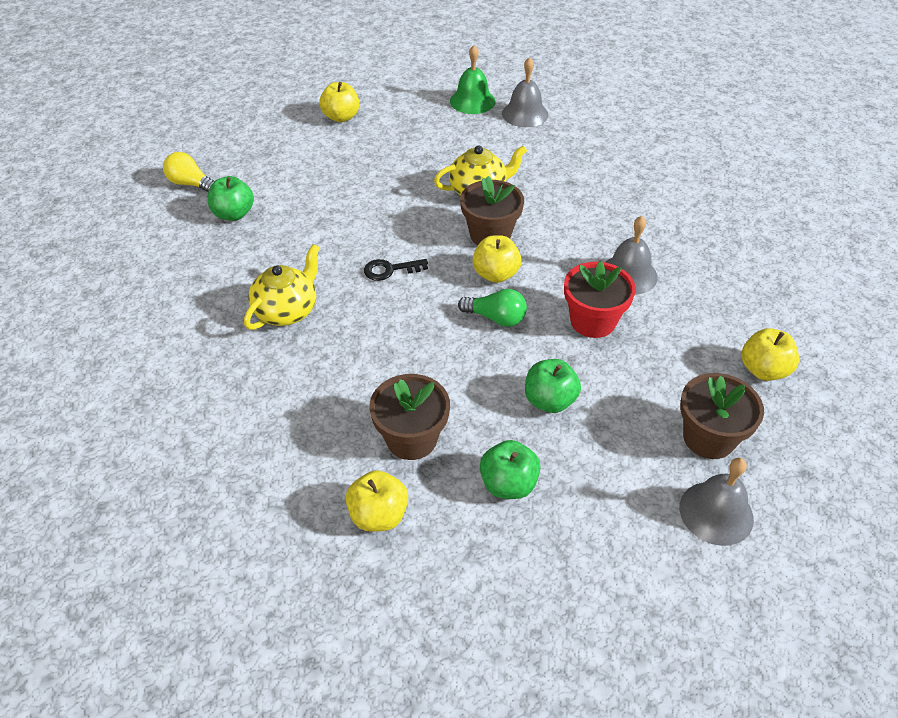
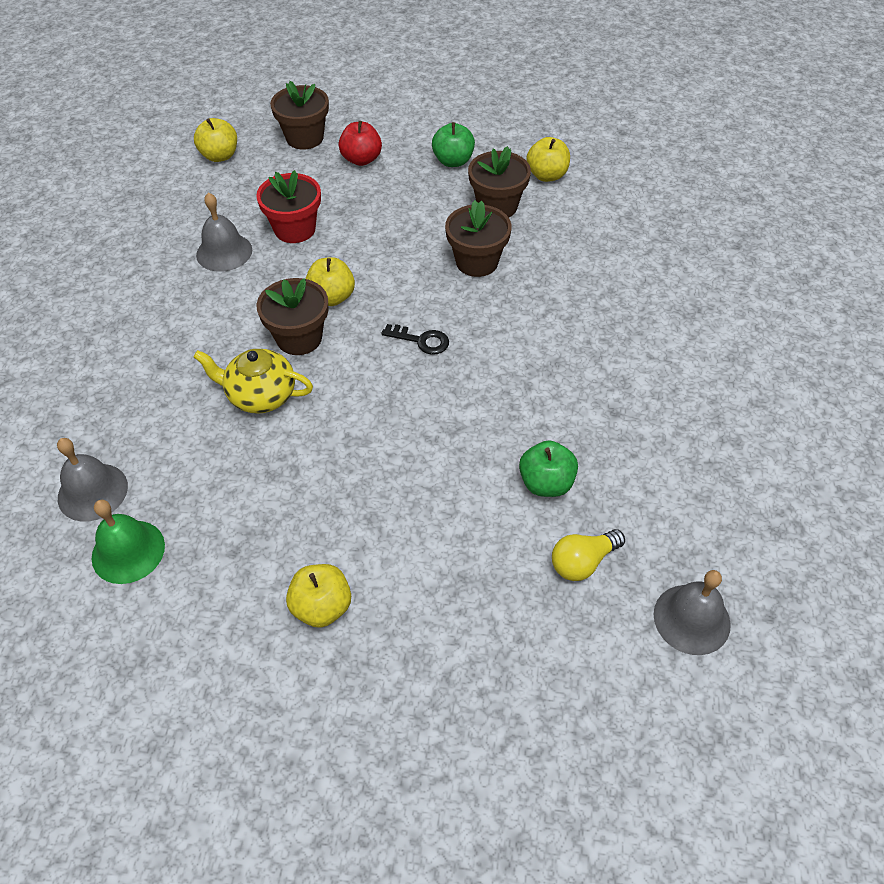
camera: 150 degrees left, 5 degrees up
(190, 184) = (582, 562): yellow light bulb -> yellow light bulb turned 90 degrees clockwise
(287, 310) = (540, 339): yellow teapot -> none
(390, 360) = (477, 262): none -> brown flower pot
(496, 318) = (366, 261): green light bulb -> none
(549, 400) = (382, 192): green apple -> none
(614, 436) = (361, 159): none -> red apple
(716, 513) = (345, 108): grey bell -> grey bell (691, 619)

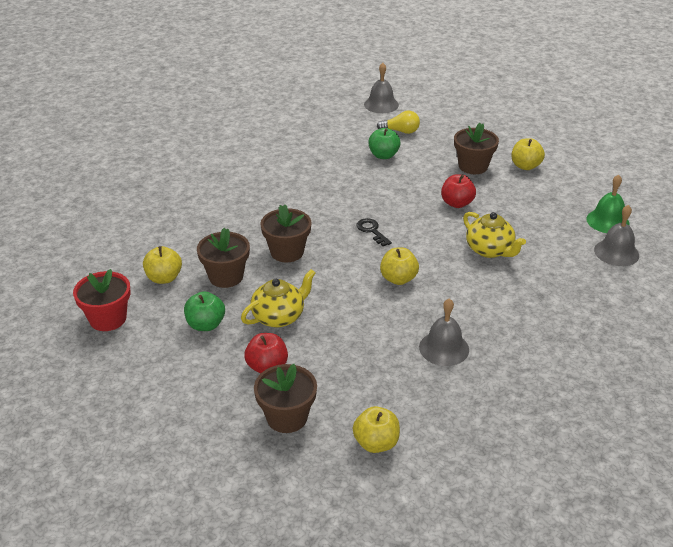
camera: 140 degrees left, 15 degrees down
(295, 229) = (377, 337): red flower pot -> red flower pot (108, 319)
(299, 338) = (441, 267): brown flower pot -> brown flower pot (473, 166)
(361, 450) = (457, 203): none -> red apple
(402, 199) = (279, 316): none -> yellow teapot

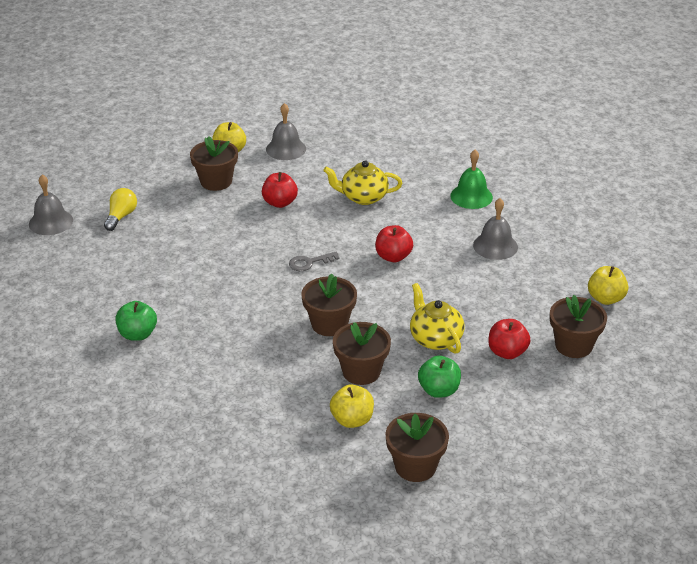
camera: 80 degrees left, 0 degrees up
(108, 319) = (415, 466): red flower pot -> brown flower pot
(372, 231) = (309, 262): black key -> grey key
(383, 155) = (167, 236): green apple -> green apple (137, 334)
(398, 279) = (393, 257): yellow apple -> red apple
(490, 250) = (363, 197): yellow teapot -> yellow teapot turned 150 degrees counterclockwise
(607, 221) = (338, 127): green bell -> green bell (471, 196)
(616, 252) = (385, 133): grey bell -> grey bell (286, 149)

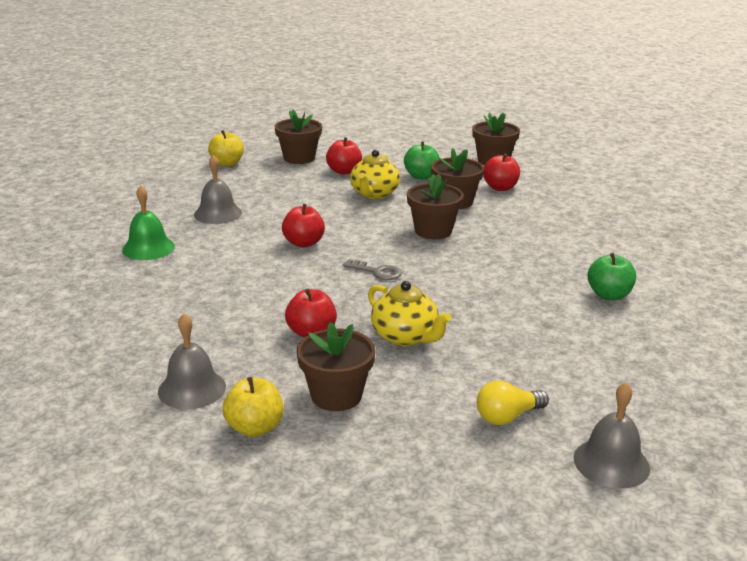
camera: 135 degrees left, 10 degrees down
(352, 420) = (500, 188): yellow apple -> red apple
(363, 197) = (229, 294): yellow teapot -> yellow teapot (405, 337)

